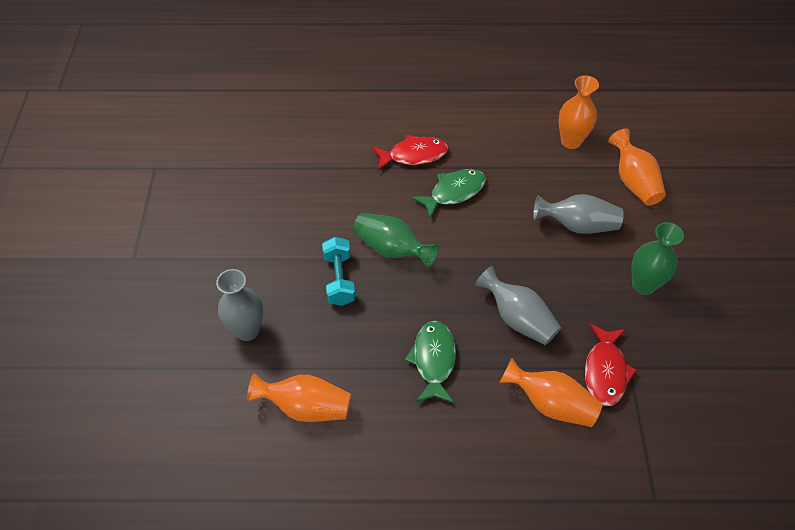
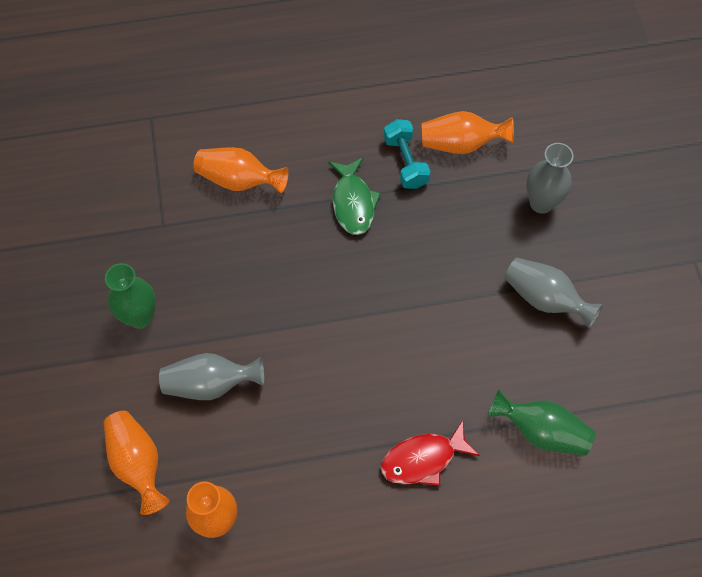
camera: 170 degrees right, 10 degrees up
(339, 279) = (467, 271): turquoise dumbbell -> turquoise dumbbell (405, 162)
(392, 249) = (420, 317): green vase -> green vase (541, 431)
(453, 192) = (362, 408): green fish -> none
(517, 318) = (274, 257): grey vase -> grey vase (545, 298)
(605, 371) = (186, 218): red fish -> none

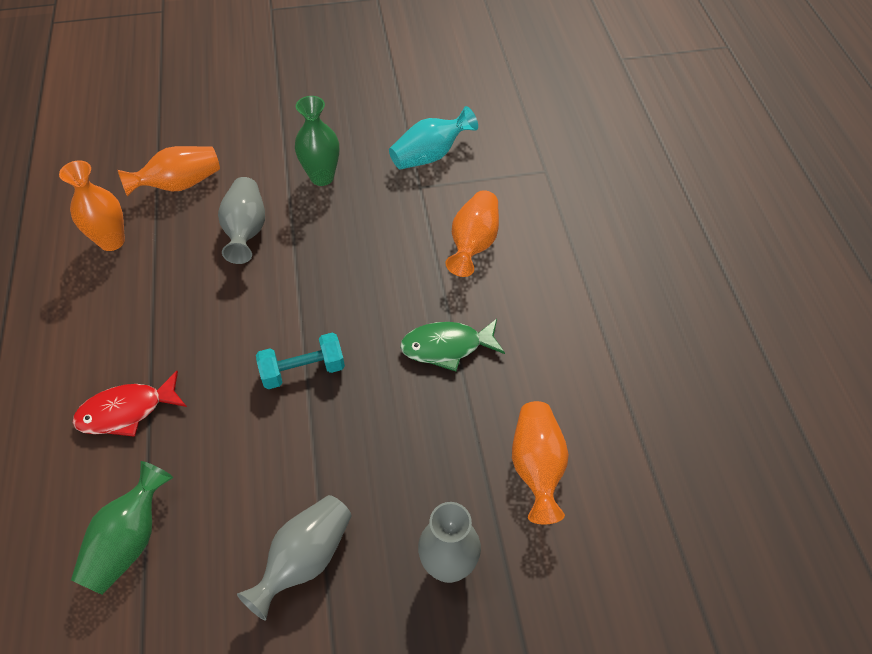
camera: 90 degrees right, 10 degrees down
(118, 216) = (430, 155): none -> turquoise vase
(405, 162) = (505, 402): turquoise dumbbell -> turquoise dumbbell (303, 370)
(423, 459) = (127, 411): red fish -> red fish turned 90 degrees counterclockwise

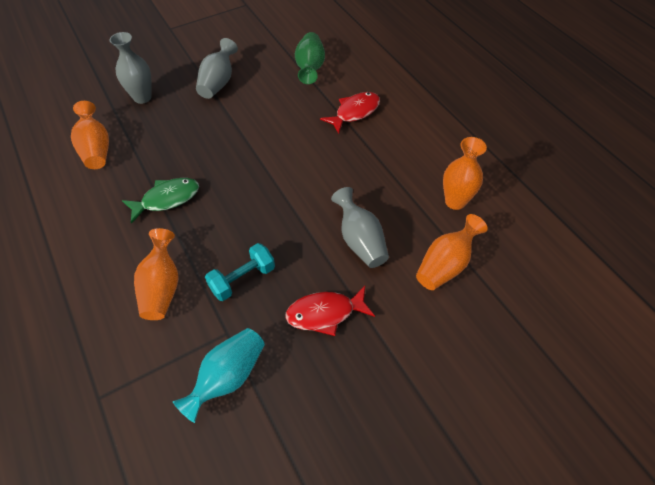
camera: 160 degrees right, 0 degrees up
(303, 370) = (261, 159): turquoise dumbbell -> turquoise dumbbell (242, 279)
(322, 177) = (325, 313): green vase -> red fish

